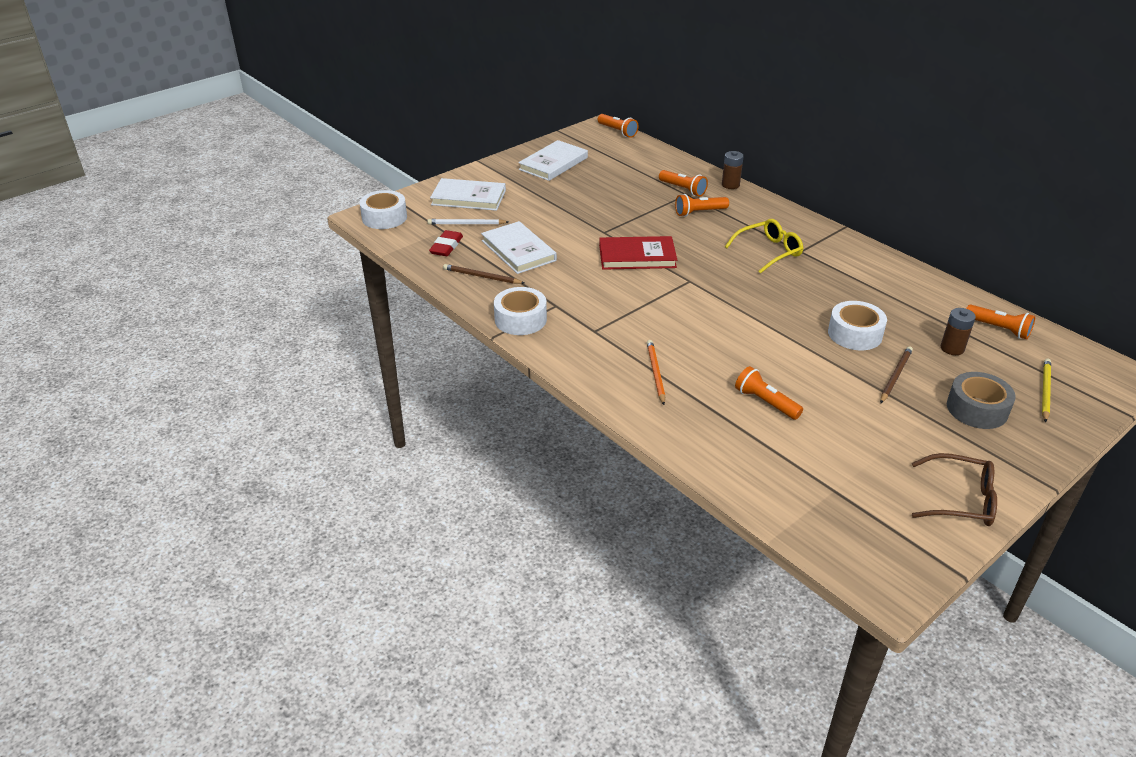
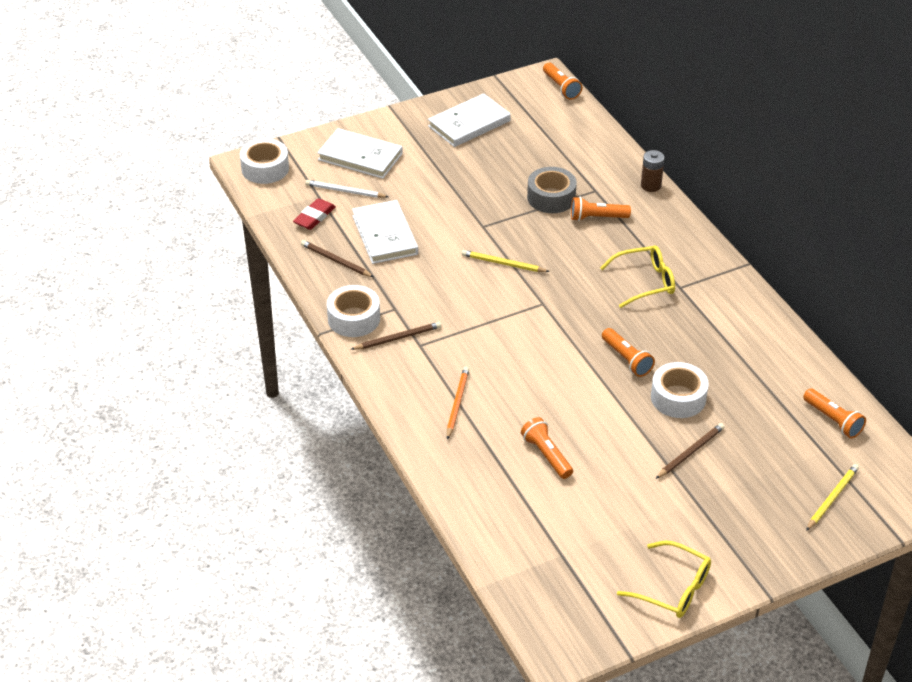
camera: 15 degrees right, 5 degrees up
(570, 328) = (398, 338): none -> brown pencil
(637, 256) = (503, 263): red book -> yellow pencil
(683, 189) = (594, 183): orange flashlight -> orange flashlight (626, 359)
(952, 348) = (768, 433): brown battery -> none
(960, 500) = (673, 588): brown glasses -> yellow glasses
(977, 409) = (749, 503): grey tape -> grey tape (551, 197)

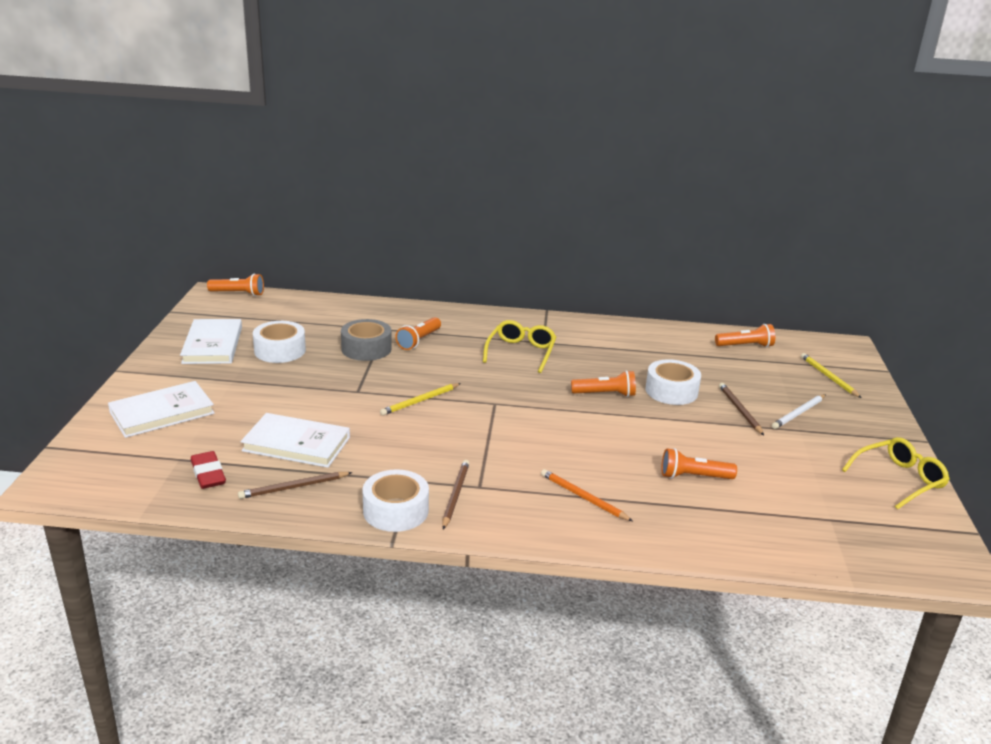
camera: 60 degrees left, 15 degrees down
(265, 168) = (81, 474): white tape -> white tape (280, 350)
(345, 191) = (198, 441): white pencil -> white pencil (798, 413)
(651, 185) = (411, 308): brown battery -> none

